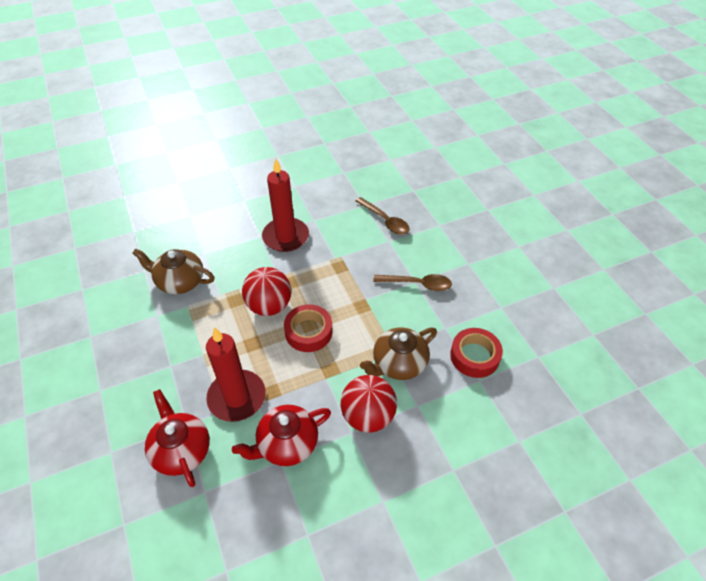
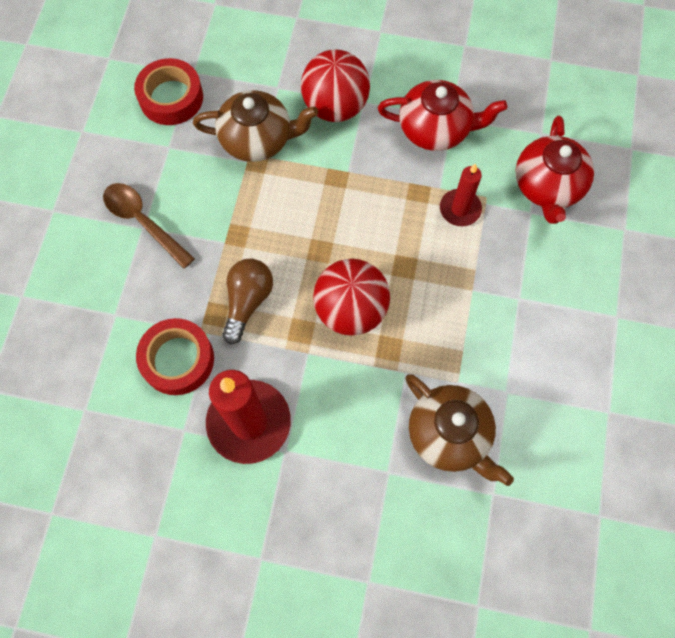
camera: 145 degrees left, 20 degrees up
(237, 397) = (460, 209): red candle -> red candle, size x0.55
(308, 332) = (327, 240): red tape -> red tape (177, 359)
(328, 280) = (247, 301): none -> brown light bulb
(385, 221) = (85, 355): brown spoon -> none

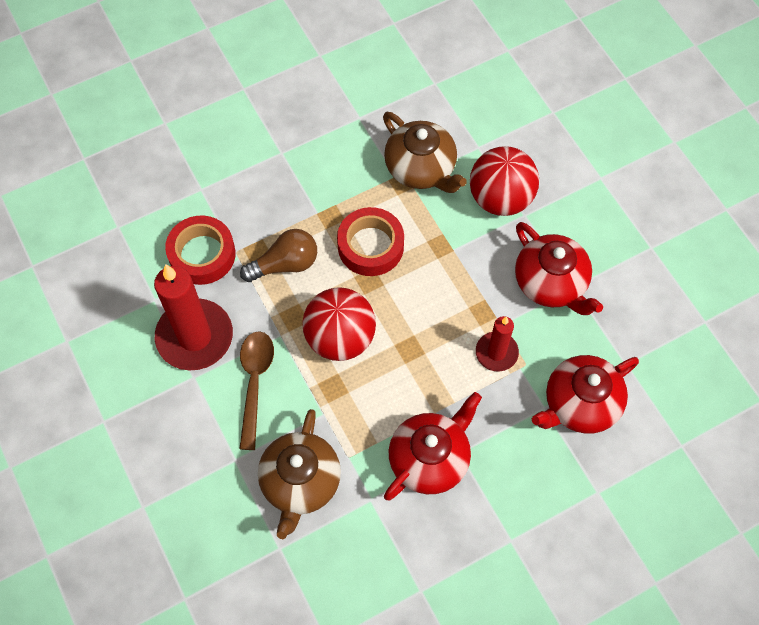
camera: 50 degrees right, 5 degrees down
(143, 222) = (286, 149): brown spoon -> brown spoon (255, 383)
(171, 97) = (400, 87): red tape -> red tape (370, 246)
(507, 322) = (430, 458): none -> red teapot

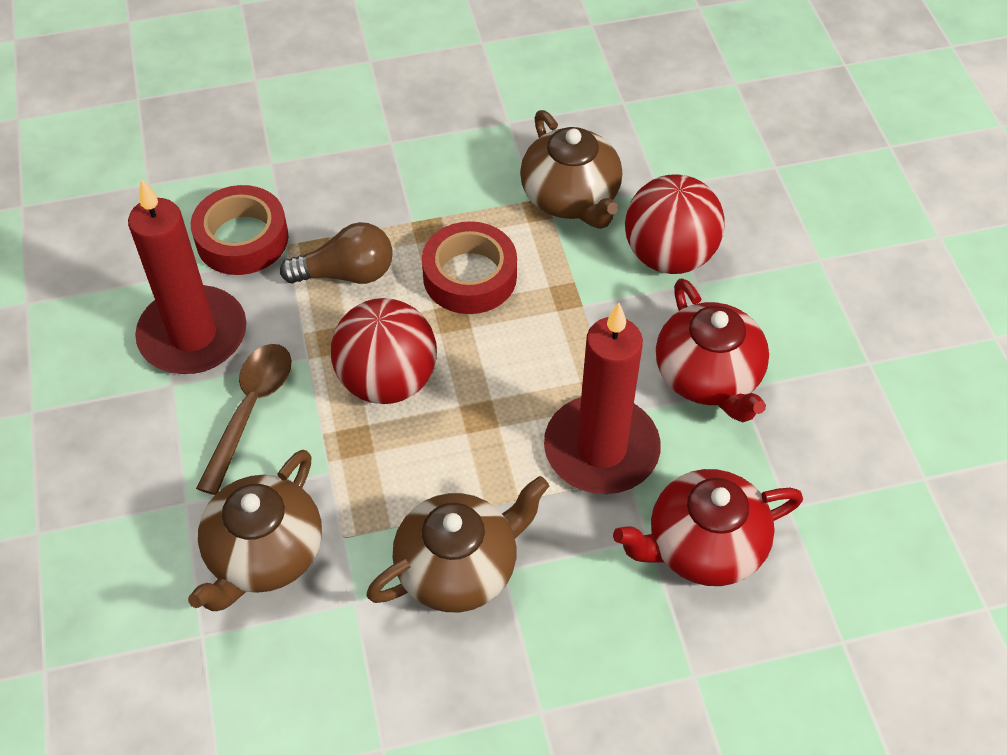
camera: 15 degrees right, 10 degrees down
(430, 458) = (459, 567): red teapot -> brown teapot
(496, 353) = (601, 449): red candle -> red candle, size x1.81

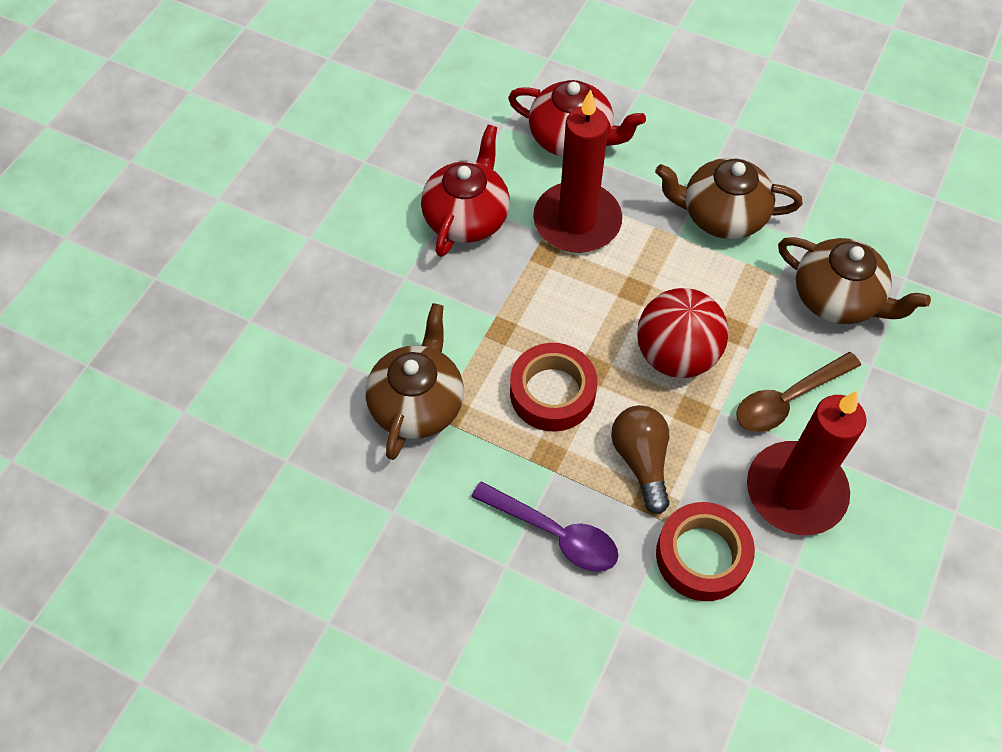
camera: 140 degrees left, 5 degrees up
(264, 554) = (837, 298): brown teapot -> brown teapot turned 60 degrees clockwise
(346, 273) = (641, 461): brown light bulb -> brown light bulb turned 45 degrees clockwise
(373, 182) = (554, 533): none -> purple spoon
(669, 255) = (400, 309): red ball -> none

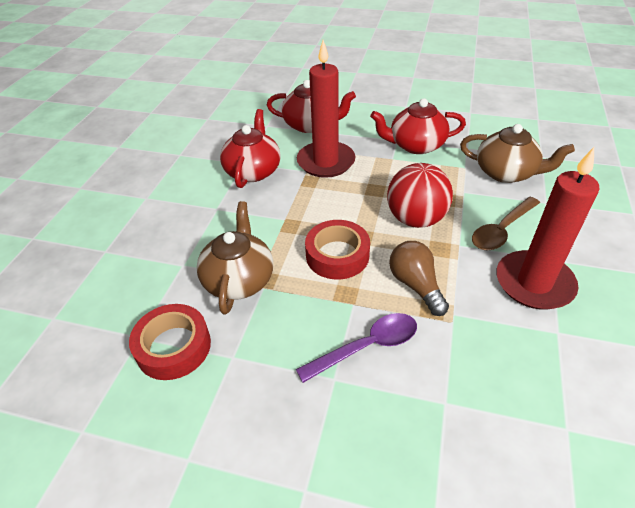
camera: 10 degrees left, 15 degrees down
(554, 533) = (366, 347): purple spoon -> purple spoon turned 45 degrees counterclockwise
(702, 556) = (486, 339): red tape -> red tape (173, 347)
(721, 215) = (416, 145): brown teapot -> red teapot

